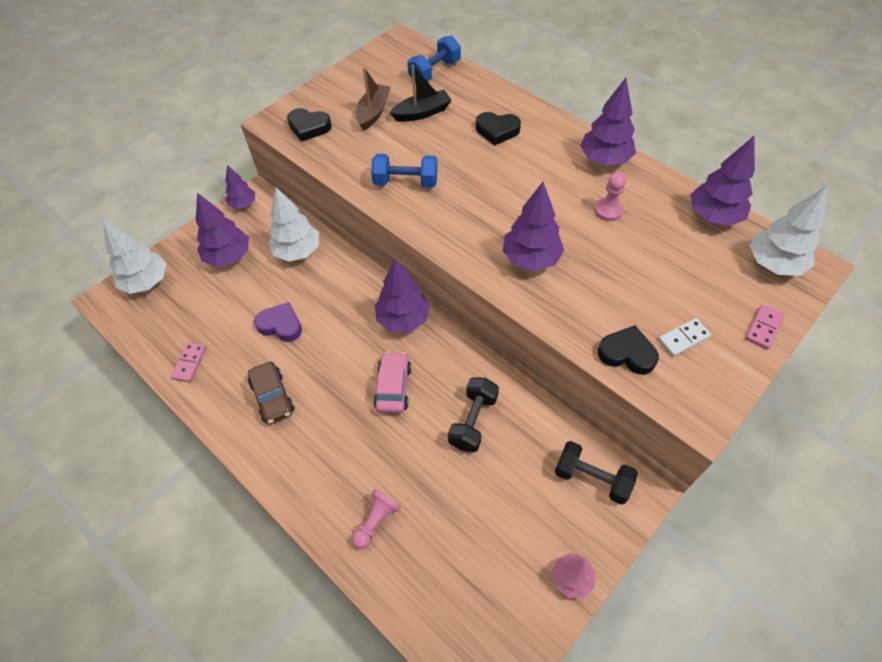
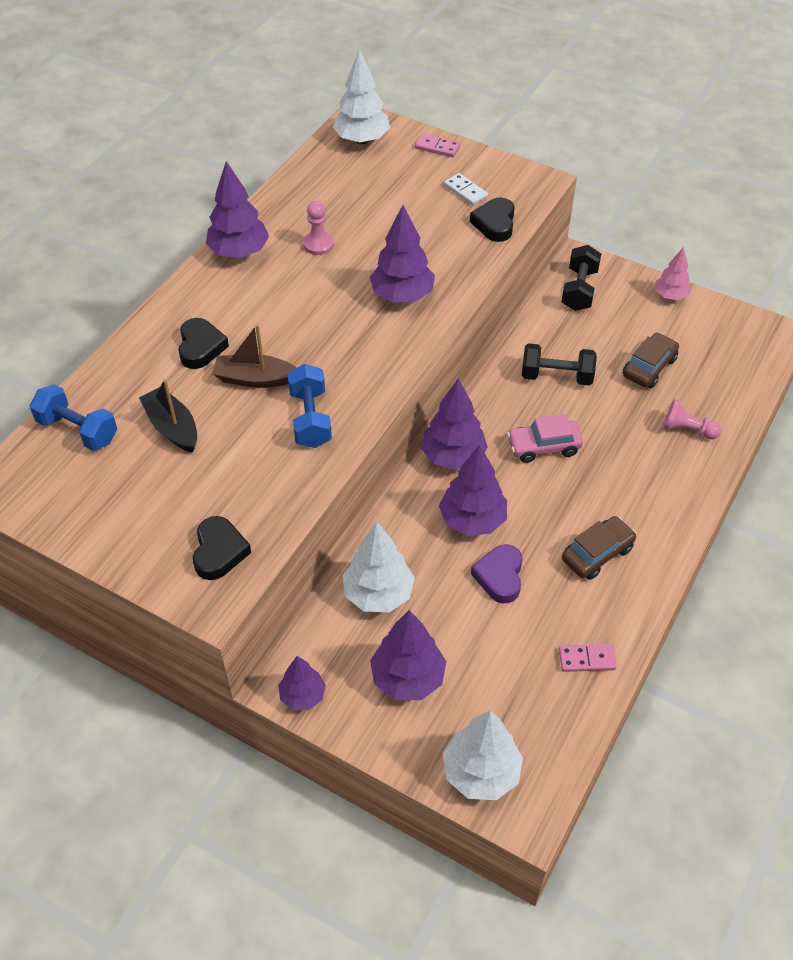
camera: 105 degrees left, 5 degrees down
(373, 112) = (177, 482): brown boat -> brown boat (255, 379)
(466, 513) = (649, 367): none -> brown car
(713, 216) = (310, 174): purple tree -> purple tree (472, 520)

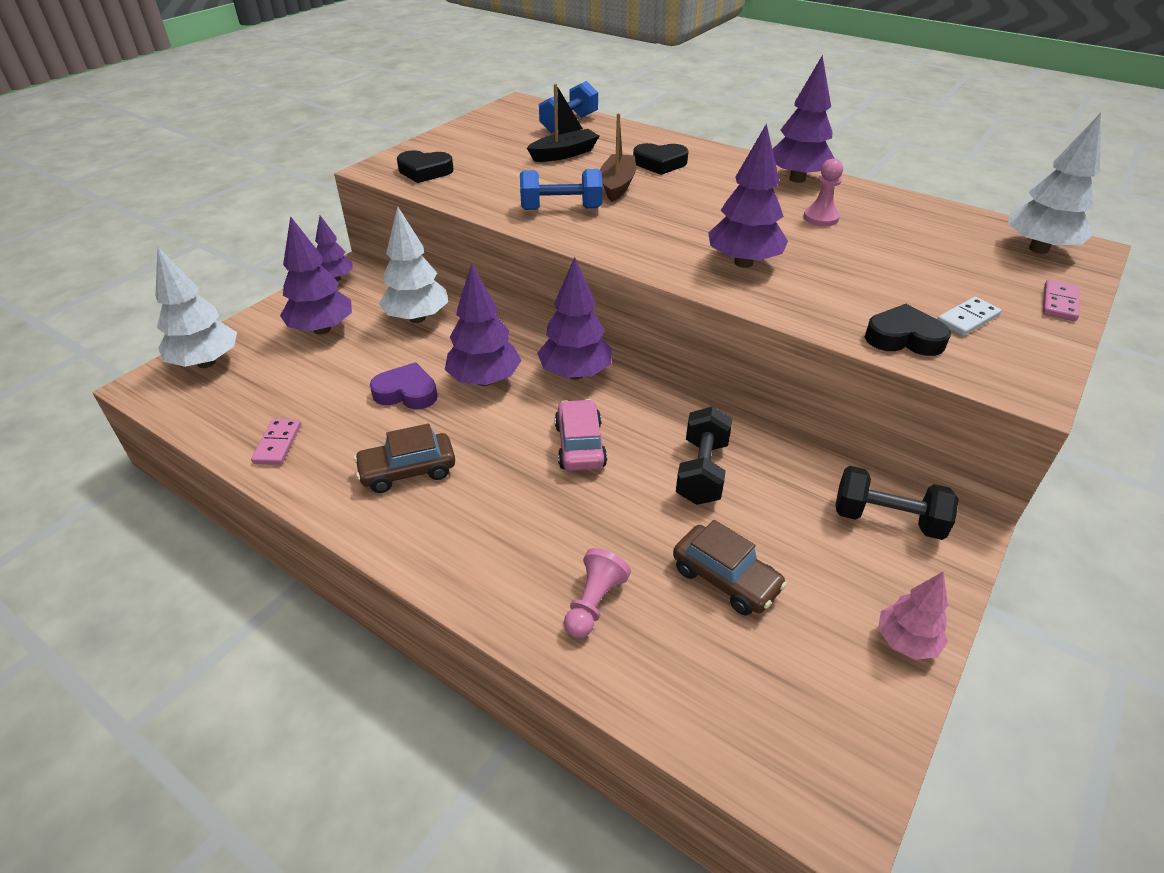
camera: 95 degrees right, 10 degrees down
(597, 554) = (408, 471): brown car -> brown car turned 105 degrees clockwise

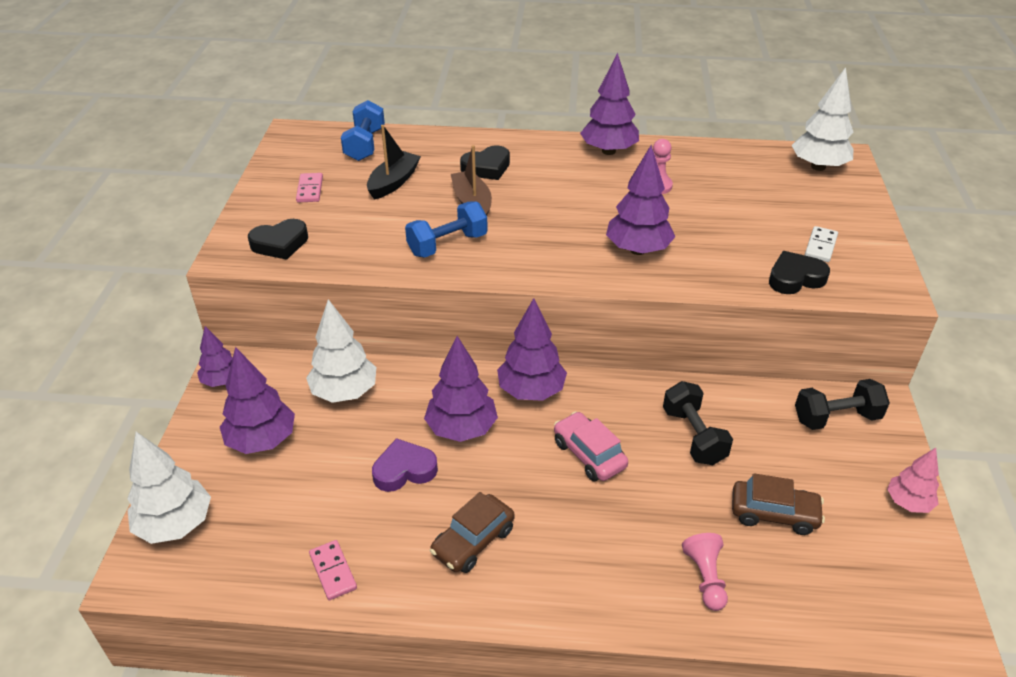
camera: 30 degrees left, 0 degrees up
(1059, 303) = (862, 211): pink domino -> pink domino (310, 189)

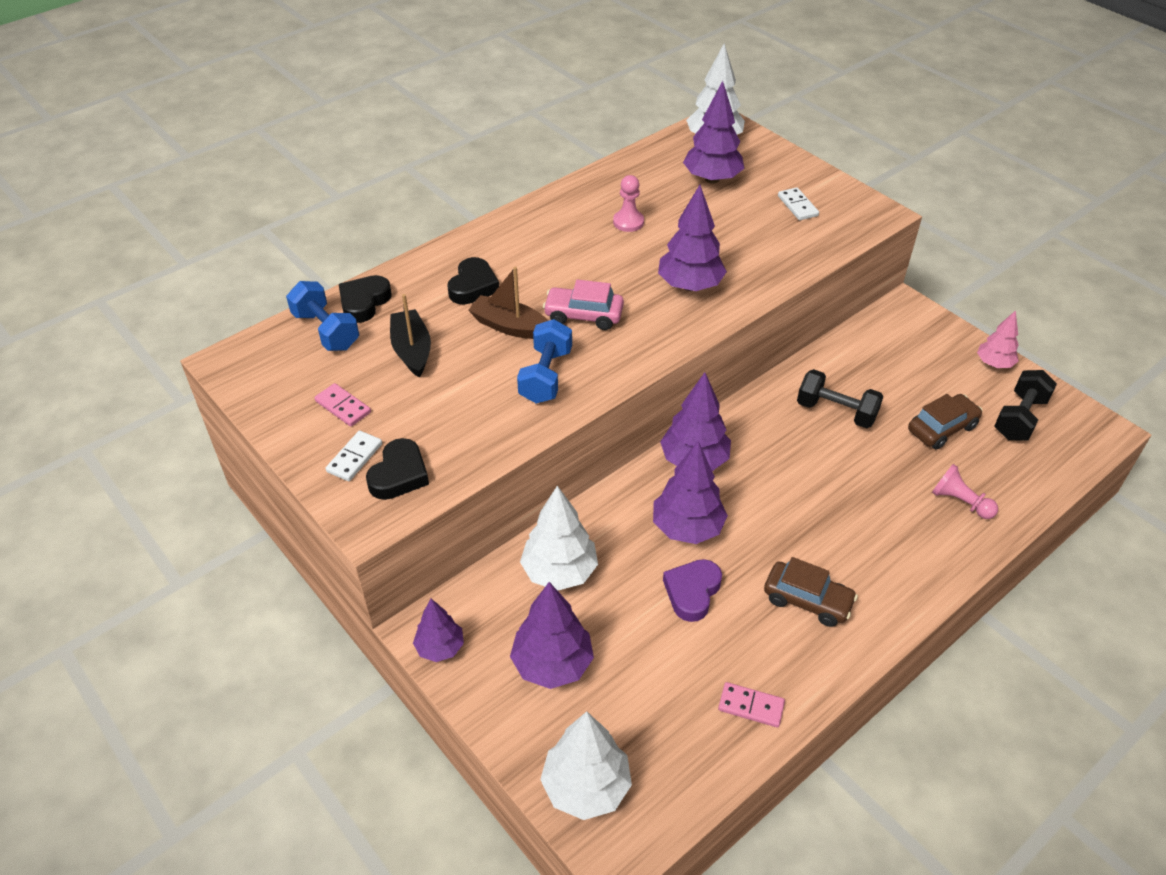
camera: 45 degrees left, 5 degrees up
(273, 219) = (354, 458): none -> white domino
(473, 541) = (807, 600): brown car -> brown car turned 60 degrees counterclockwise
(589, 454) = (793, 477): pink car -> pink car (583, 315)
(609, 151) = (549, 212): purple tree -> purple tree (712, 179)
(795, 278) = (815, 241): black heart -> black heart (364, 302)
(836, 418) = (895, 335): black dumbbell -> black dumbbell (1019, 418)

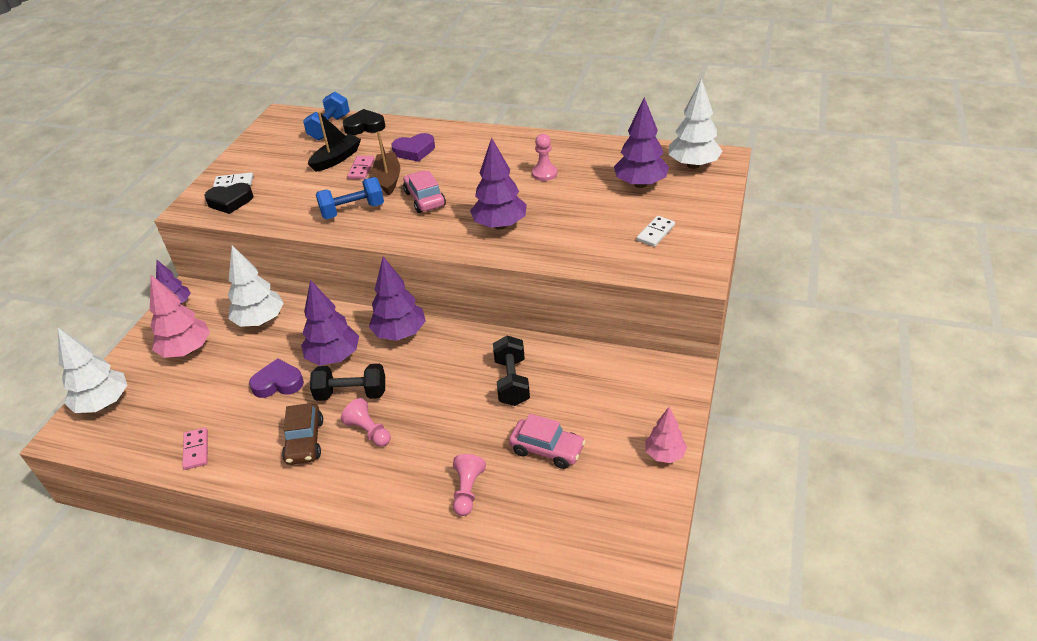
camera: 60 degrees right, 5 degrees down
(343, 407) = (271, 161): pink domino -> pink domino (361, 169)
(473, 286) = (414, 151): black heart -> purple heart
(552, 664) = (186, 350): purple tree -> pink tree
(829, 542) = (369, 431): none -> pink pawn
(941, 428) = (547, 449): brown car -> pink car
(1019, 418) = (606, 496): black dumbbell -> black dumbbell (351, 394)

